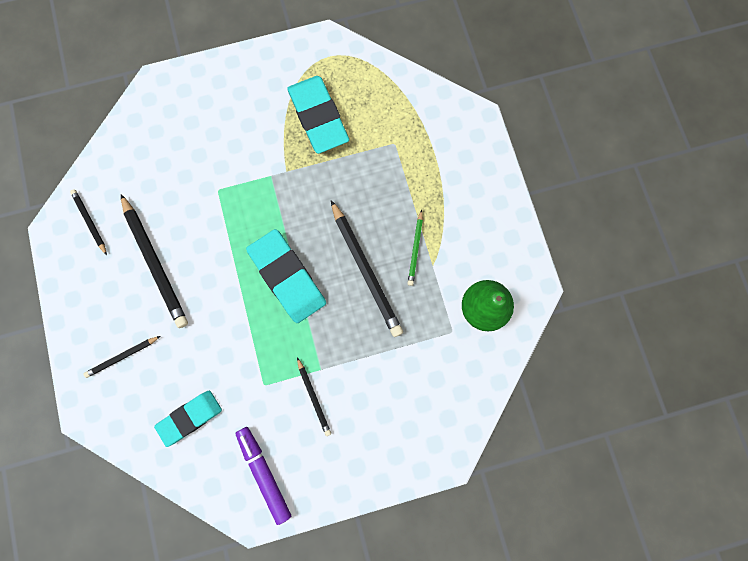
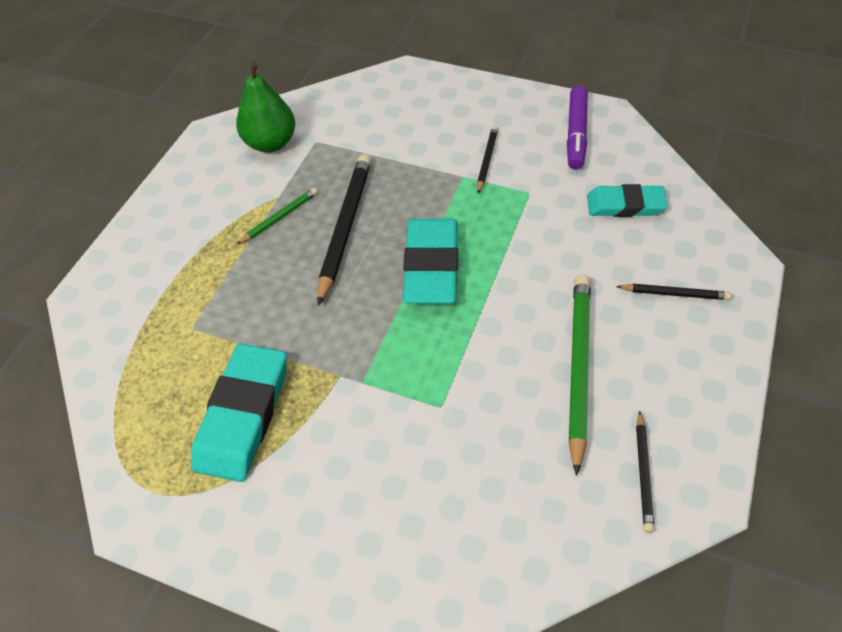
camera: 140 degrees left, 25 degrees down
(155, 263) = (578, 367): black pencil -> green pencil

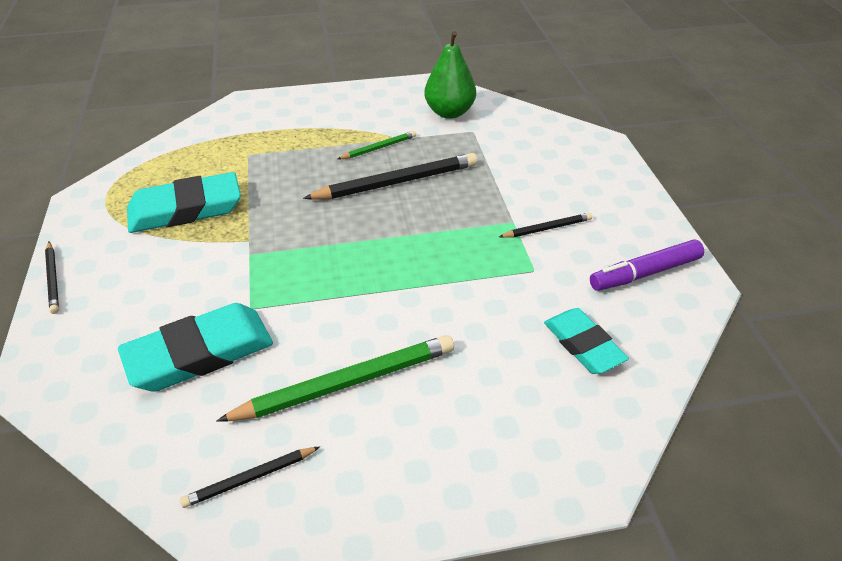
camera: 55 degrees right, 10 degrees down
(280, 217) = (379, 148): green pencil -> green pencil turned 45 degrees counterclockwise
(431, 266) = (394, 244): turquoise eraser -> turquoise eraser (200, 353)
(675, 294) = (495, 428): black pencil -> black pencil (53, 279)

